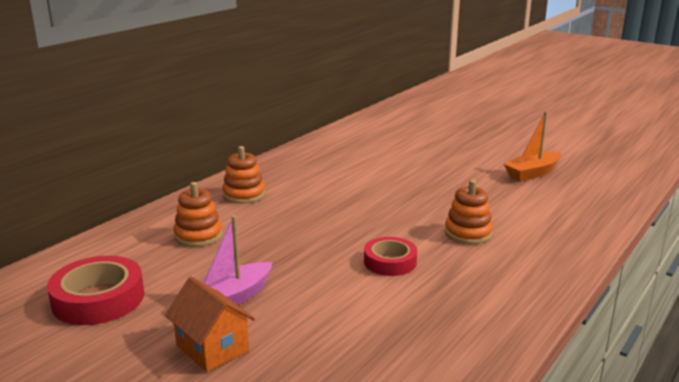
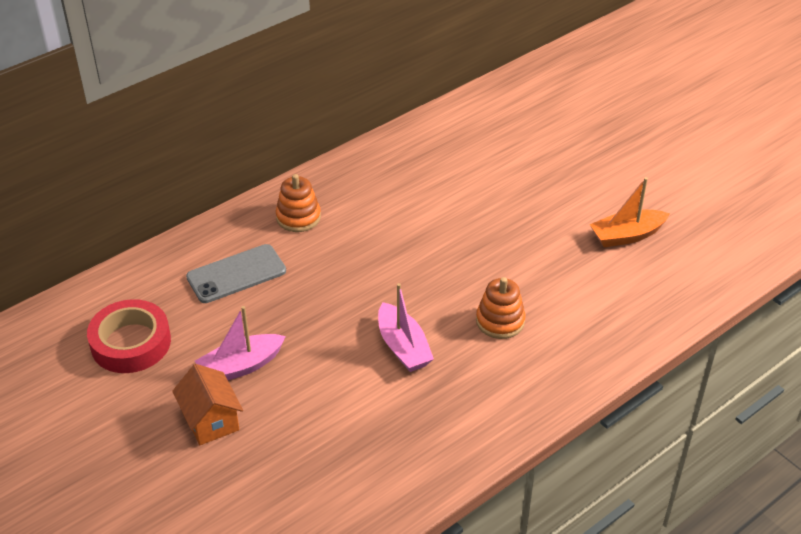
camera: 15 degrees right, 20 degrees up
(198, 235) = (236, 274): orange stacking toy -> grey phone
(390, 262) = (403, 347): red tape -> pink boat

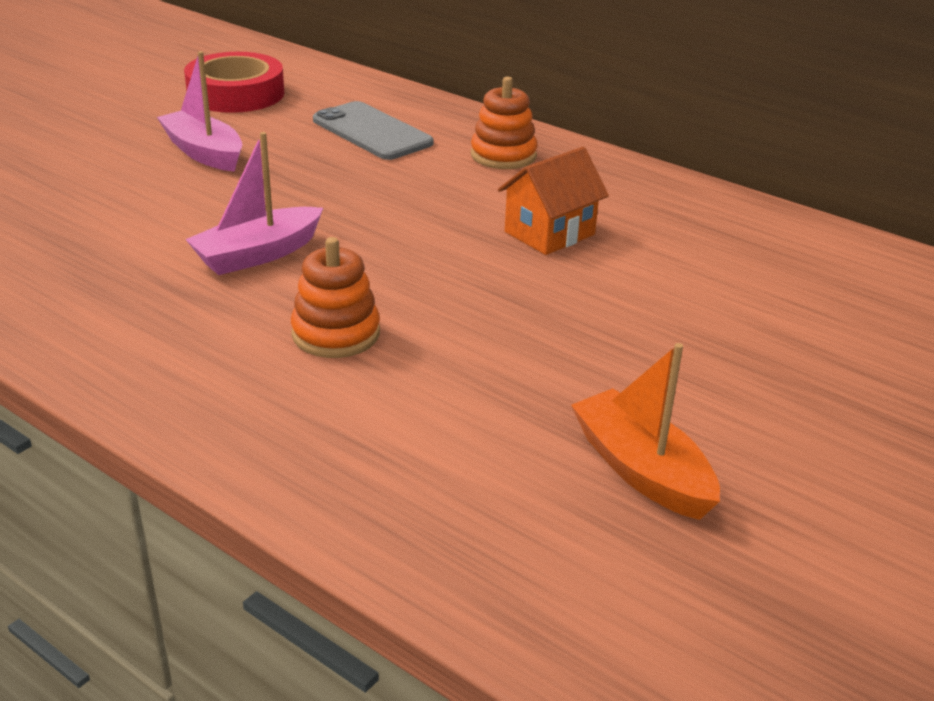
camera: 75 degrees right, 10 degrees down
(211, 420) = (111, 147): orange house -> orange house (549, 233)

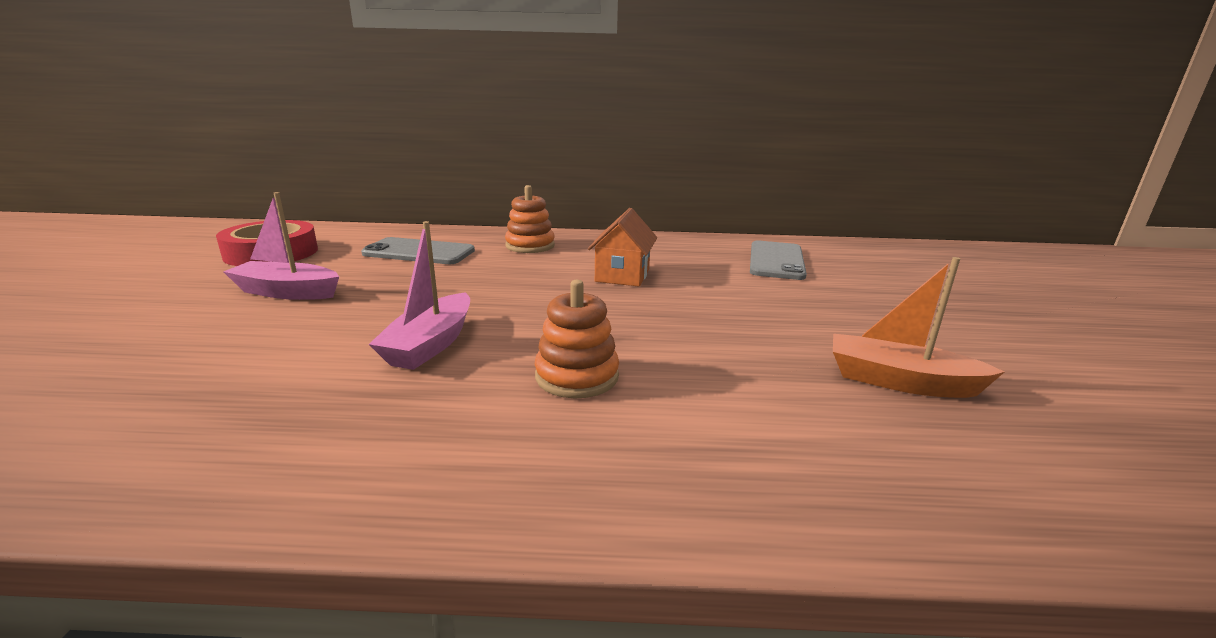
camera: 35 degrees left, 10 degrees down
(795, 275) = (776, 261): none -> grey phone

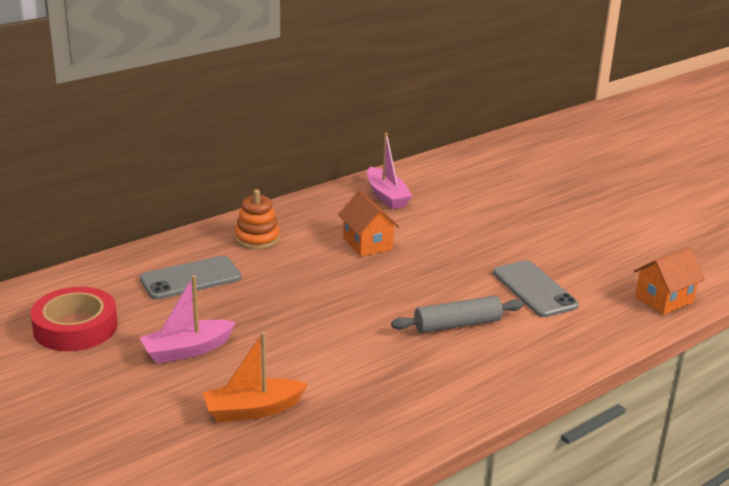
camera: 40 degrees left, 5 degrees up
(430, 344) = (357, 341): pink boat -> pink boat (387, 196)
(577, 376) = (457, 324): orange stacking toy -> grey rolling pin
(776, 261) = (435, 191): grey phone -> grey phone (534, 289)
(899, 381) = (584, 264): orange boat -> orange boat (252, 410)
(1029, 495) = (664, 299): none -> orange house

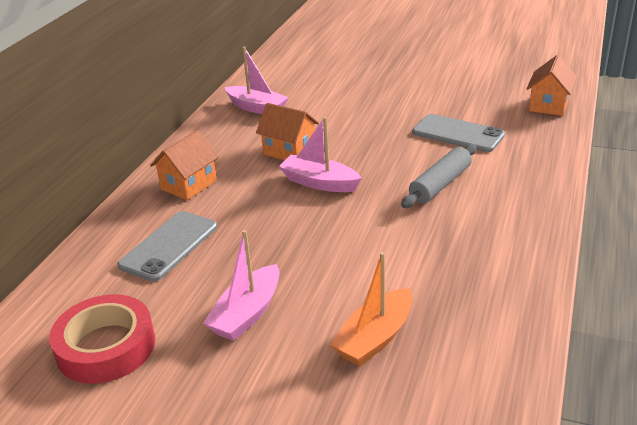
camera: 30 degrees left, 5 degrees up
(257, 239) = (188, 185): orange stacking toy -> orange house
(358, 280) = (319, 183): none -> pink boat

